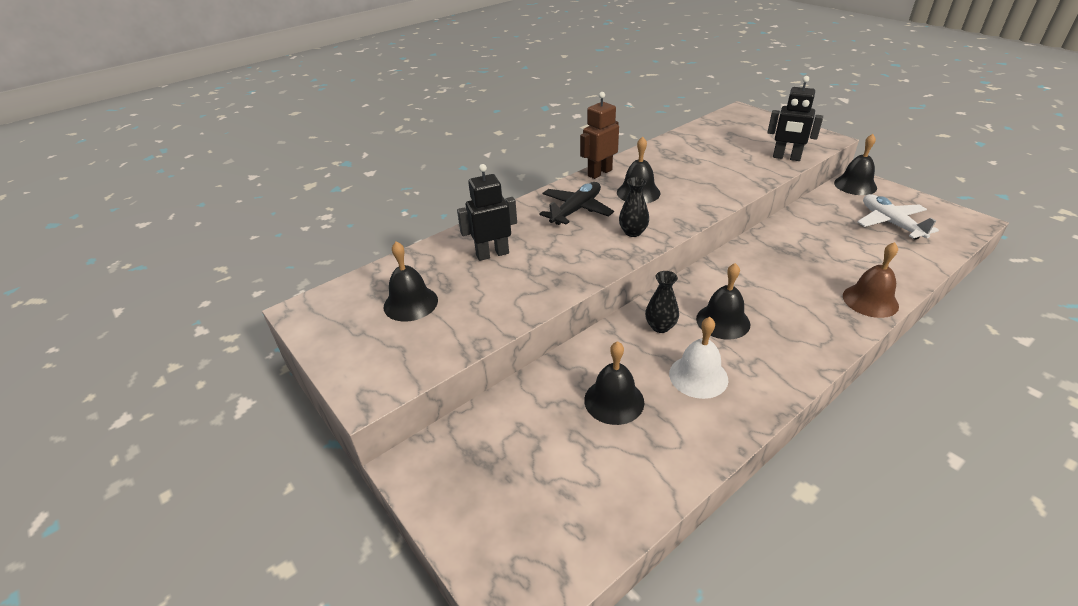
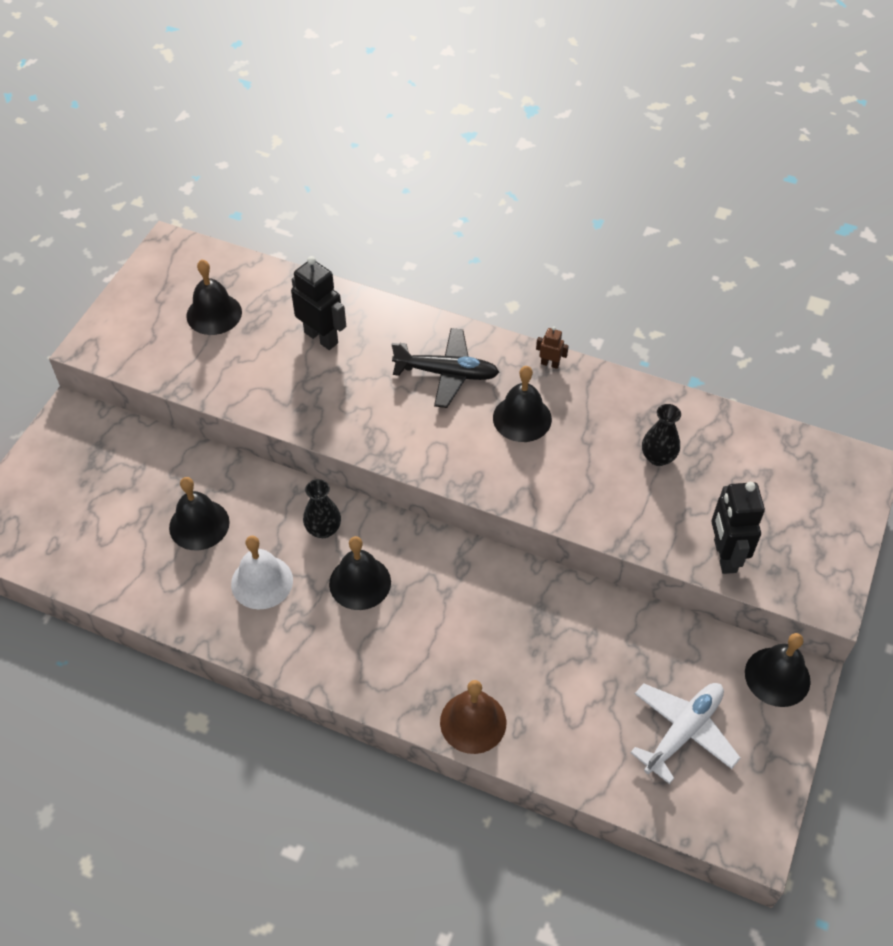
camera: 60 degrees right, 15 degrees up
(599, 173) = (550, 364): brown robot -> brown robot, size x0.49
(633, 232) = (427, 441): black vase -> black vase (658, 457)

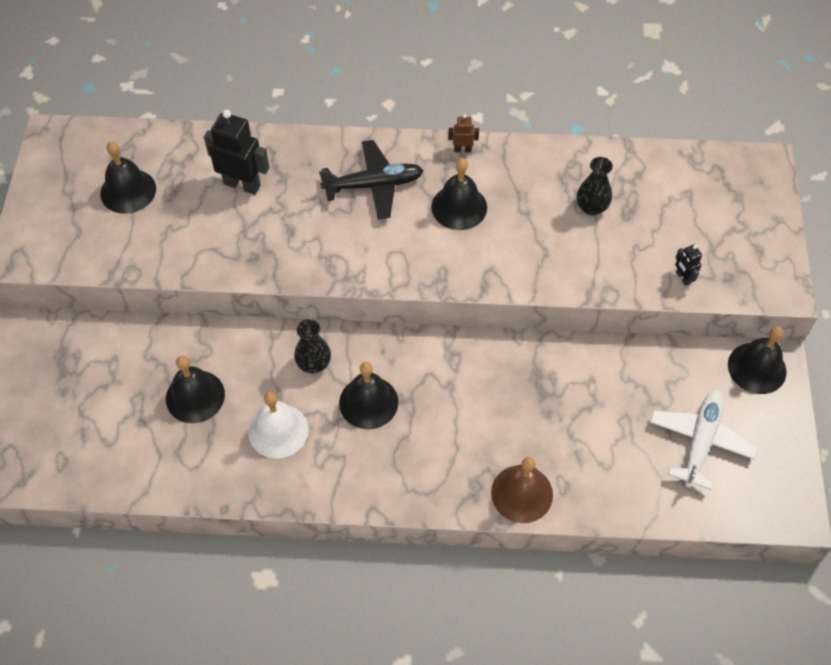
camera: 20 degrees left, 5 degrees up
(724, 556) = (683, 278): black robot -> black robot, size x0.49

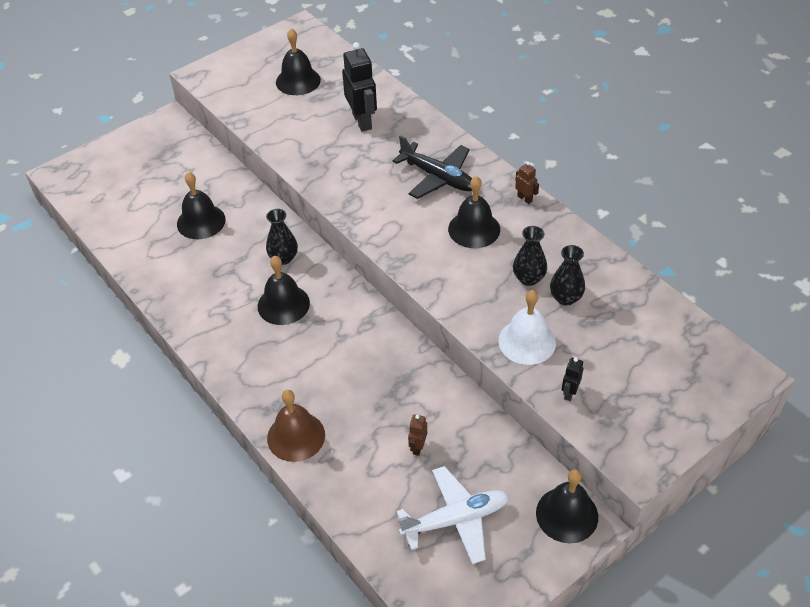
camera: 50 degrees right, 10 degrees down
(278, 430) = (215, 276): white bell -> white bell (527, 341)
(548, 214) = (528, 278): none -> black vase
(612, 416) = (418, 447): none -> brown robot

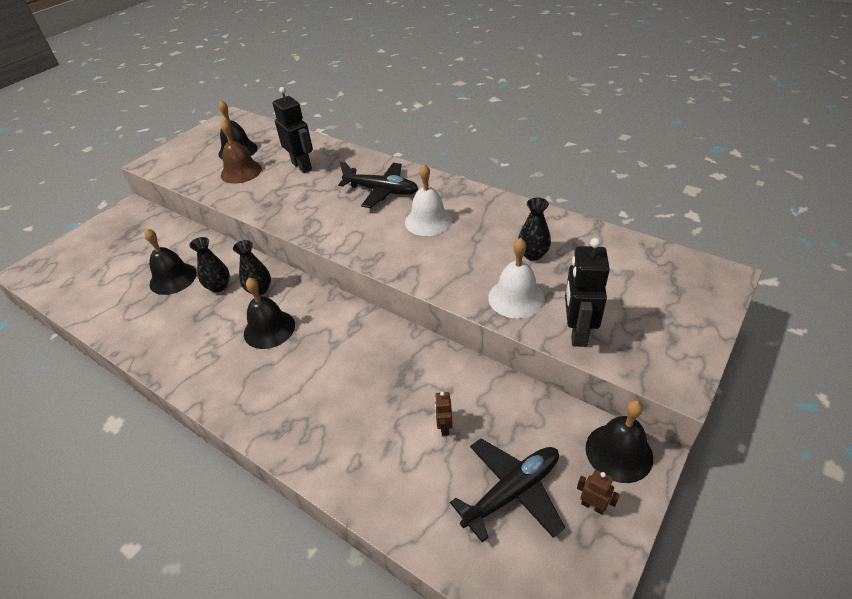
camera: 15 degrees left, 5 degrees down
(296, 436) = (315, 452): brown bell -> brown bell (241, 172)
(456, 519) = (512, 491): white plane -> black plane
(474, 229) = (428, 221): black bell -> white bell
(525, 198) = (462, 190): brown robot -> brown robot (592, 506)
(528, 278) = (493, 247): black vase -> black vase (219, 286)
(569, 393) = (577, 332): black robot -> black robot, size x2.06

